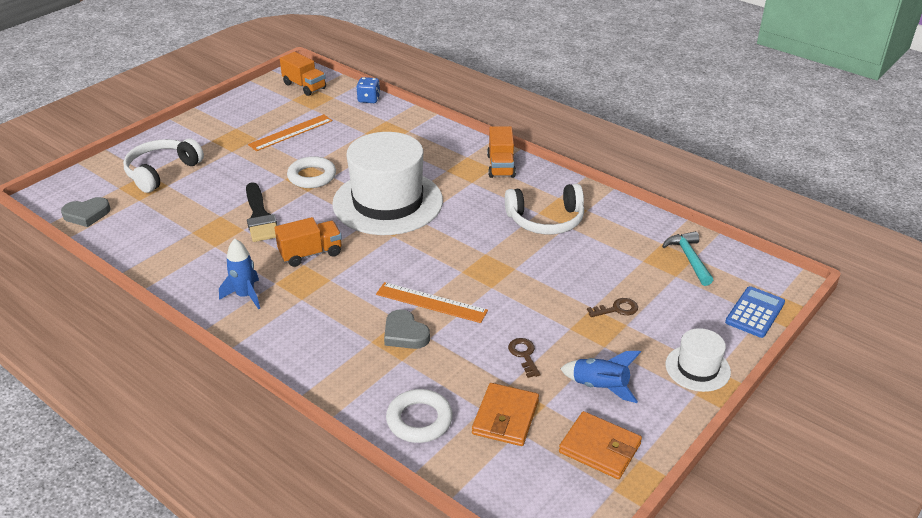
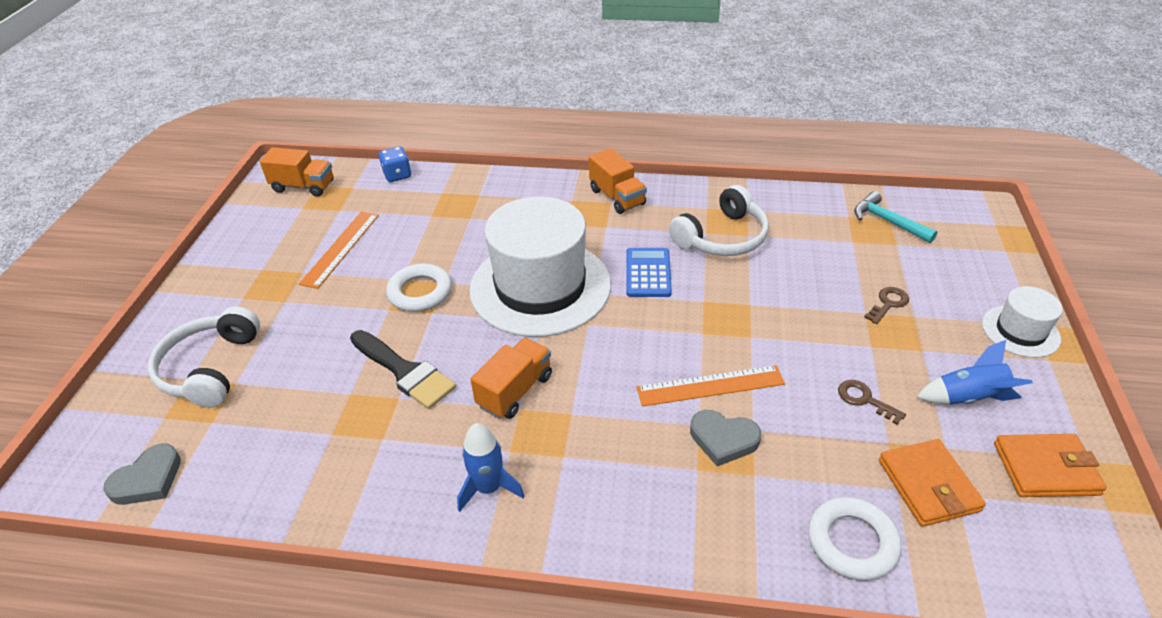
camera: 30 degrees left, 5 degrees up
(755, 312) = (997, 250): blue calculator -> blue calculator (648, 273)

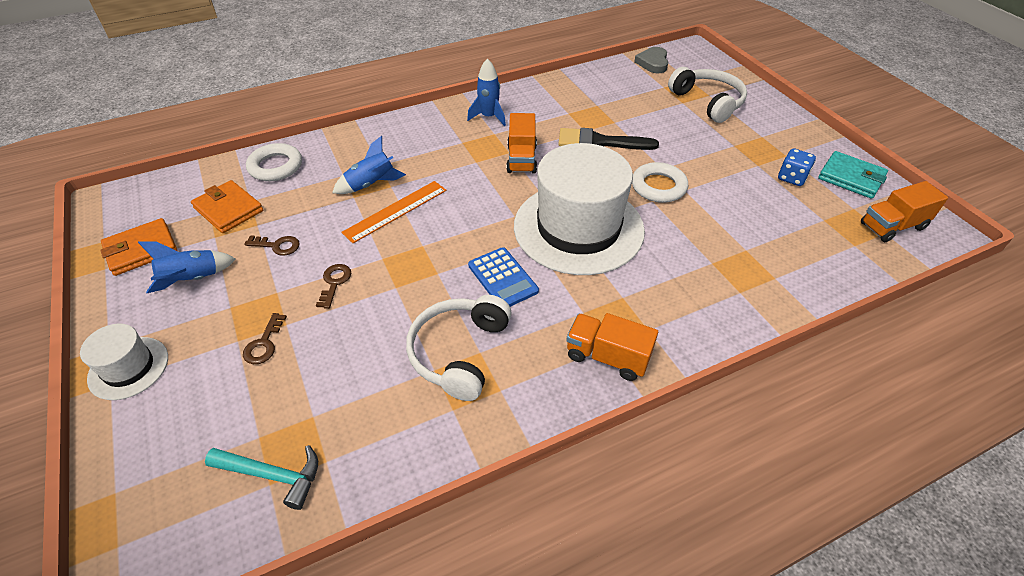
camera: 145 degrees right, 5 degrees up
(255, 227) = (851, 178): none -> turquoise wallet
(341, 248) = (763, 191): orange ruler -> none
(397, 175) = (844, 277): blue dice -> blue dice (792, 178)
(723, 439) = (371, 184): grey heart -> blue rocket
(808, 331) = (334, 283): none -> brown key

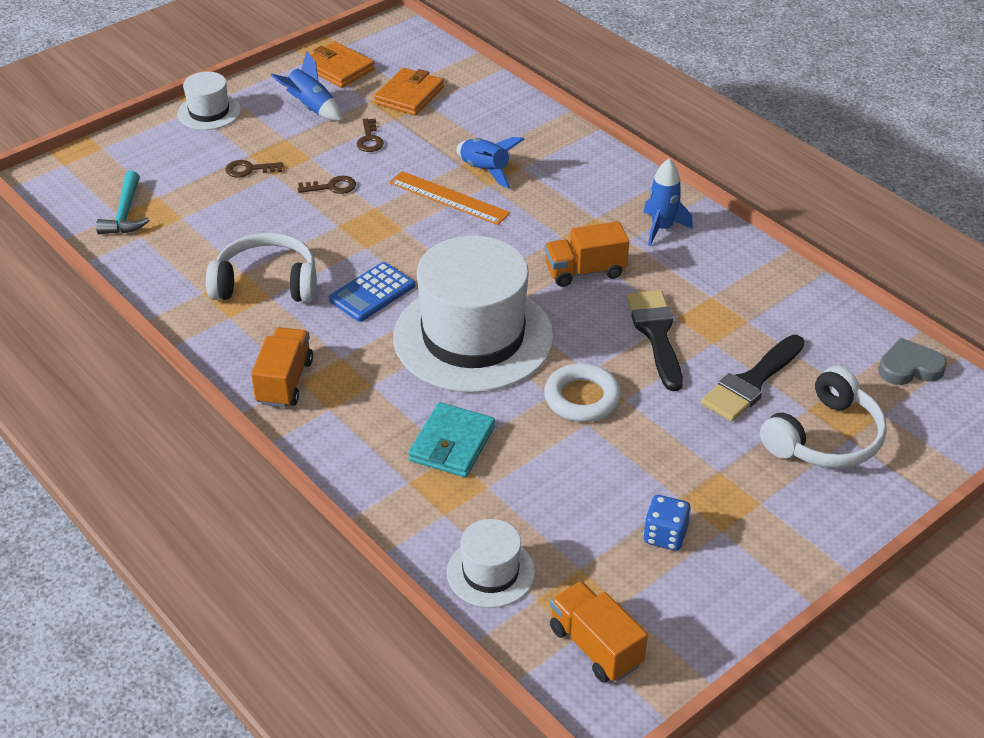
camera: 75 degrees right, 5 degrees down
(275, 166) = (487, 101): white ring -> none
(655, 116) = (751, 382): none -> black brush
(832, 263) = (490, 572): none -> white hat
(851, 178) = (697, 606): turquoise wallet -> turquoise wallet (452, 444)

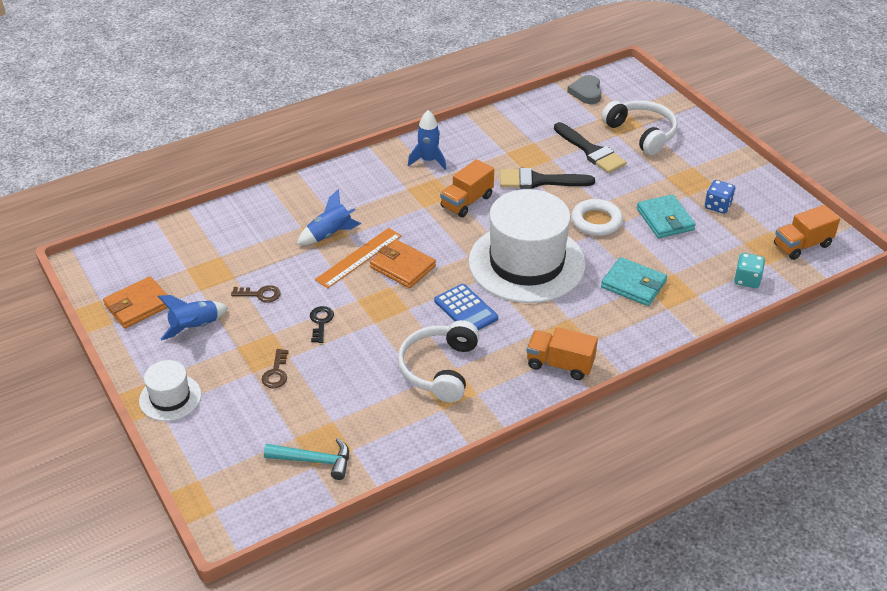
camera: 80 degrees left, 0 degrees up
(332, 187) = (321, 322): brown key -> black key
(409, 95) = (204, 265): orange wallet -> orange wallet (402, 267)
(490, 572) = (747, 280): white hat -> turquoise dice
(585, 271) = (467, 202): orange truck -> orange truck turned 45 degrees clockwise
(610, 473) = (665, 219): none -> turquoise wallet

